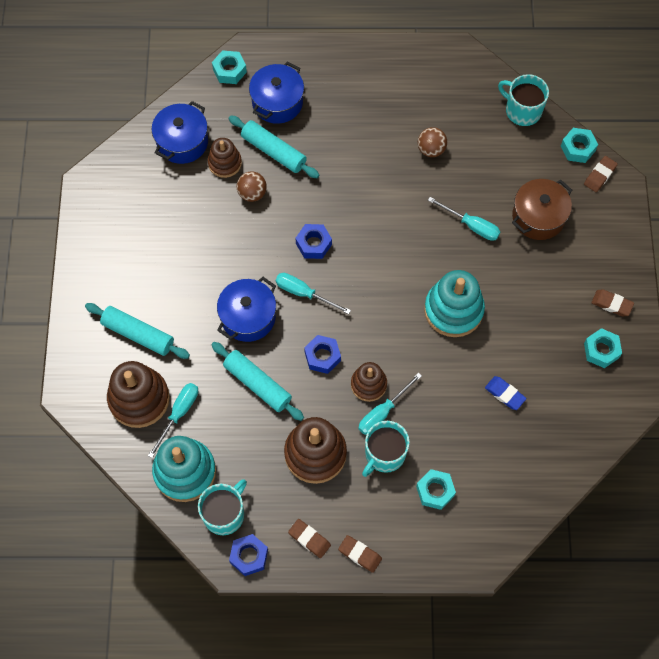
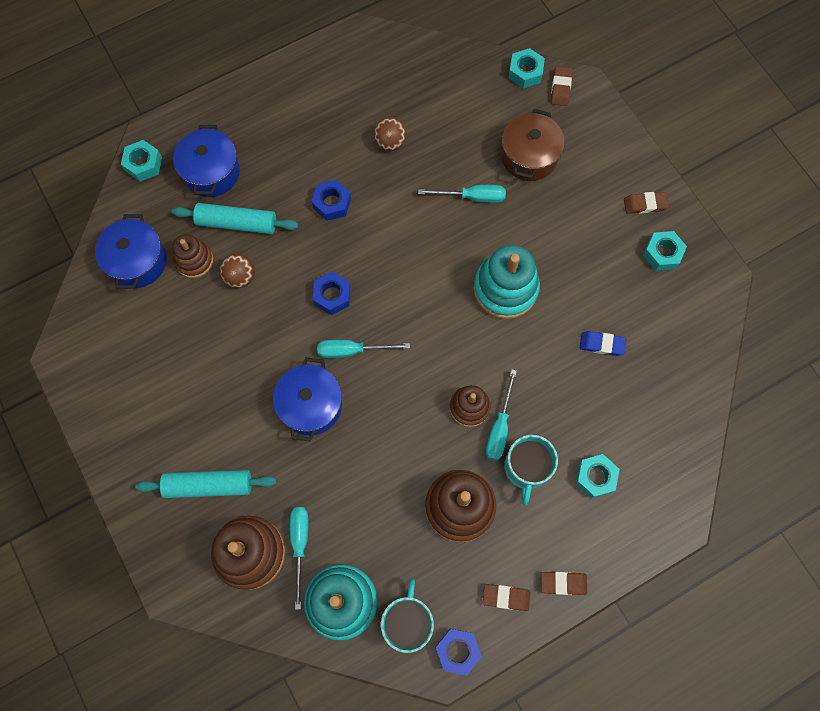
camera: 30 degrees left, 5 degrees up
(257, 384) = (361, 468): turquoise rolling pin -> none
(322, 356) = (408, 404): blue nut -> blue nut (332, 203)
(522, 110) = (453, 62): turquoise mug -> none

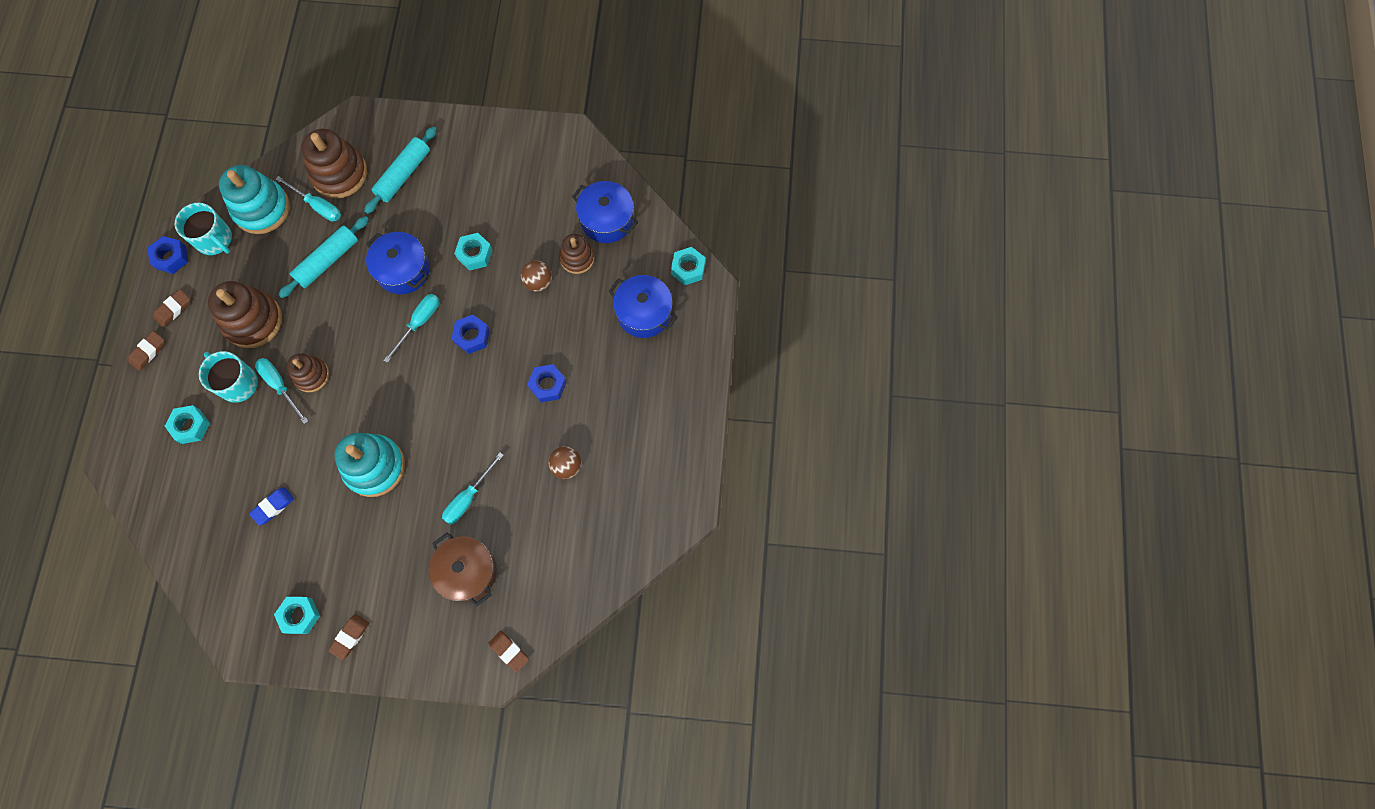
camera: 125 degrees right, 0 degrees up
(237, 223) = (585, 305): turquoise rolling pin -> turquoise rolling pin (327, 261)
(525, 72) = (547, 631): turquoise nut -> turquoise nut (475, 254)

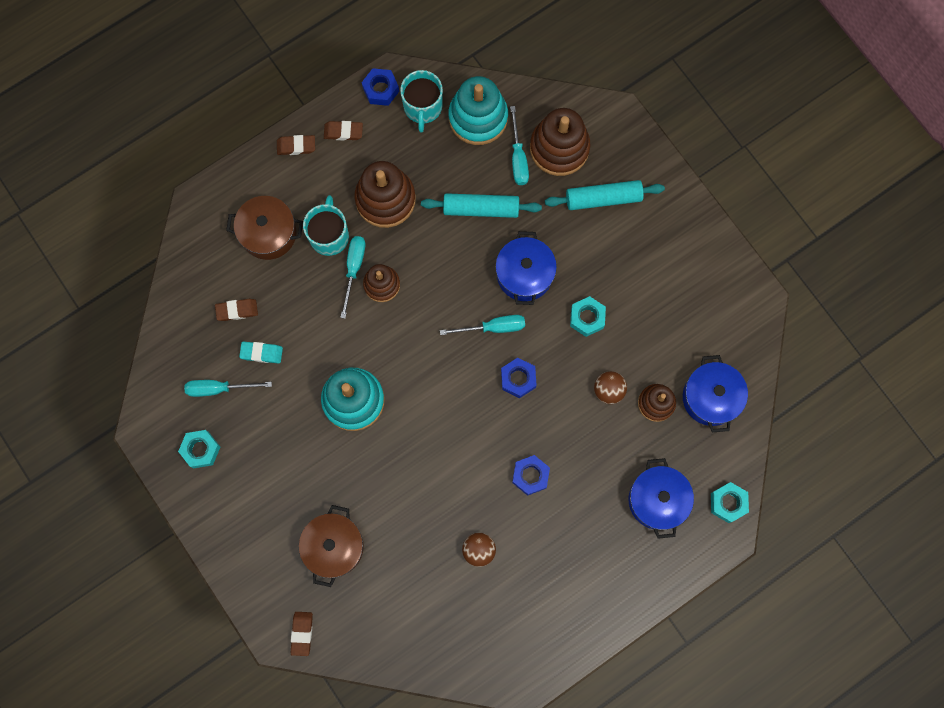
camera: 50 degrees right, 5 degrees up
(190, 426) = (268, 233): turquoise nut -> brown pot
(273, 507) = (261, 353): blue eraser -> turquoise eraser
(350, 637) = (216, 502): brown eraser -> brown eraser (237, 310)
(468, 497) = (390, 495): turquoise screwdriver -> turquoise screwdriver (219, 388)

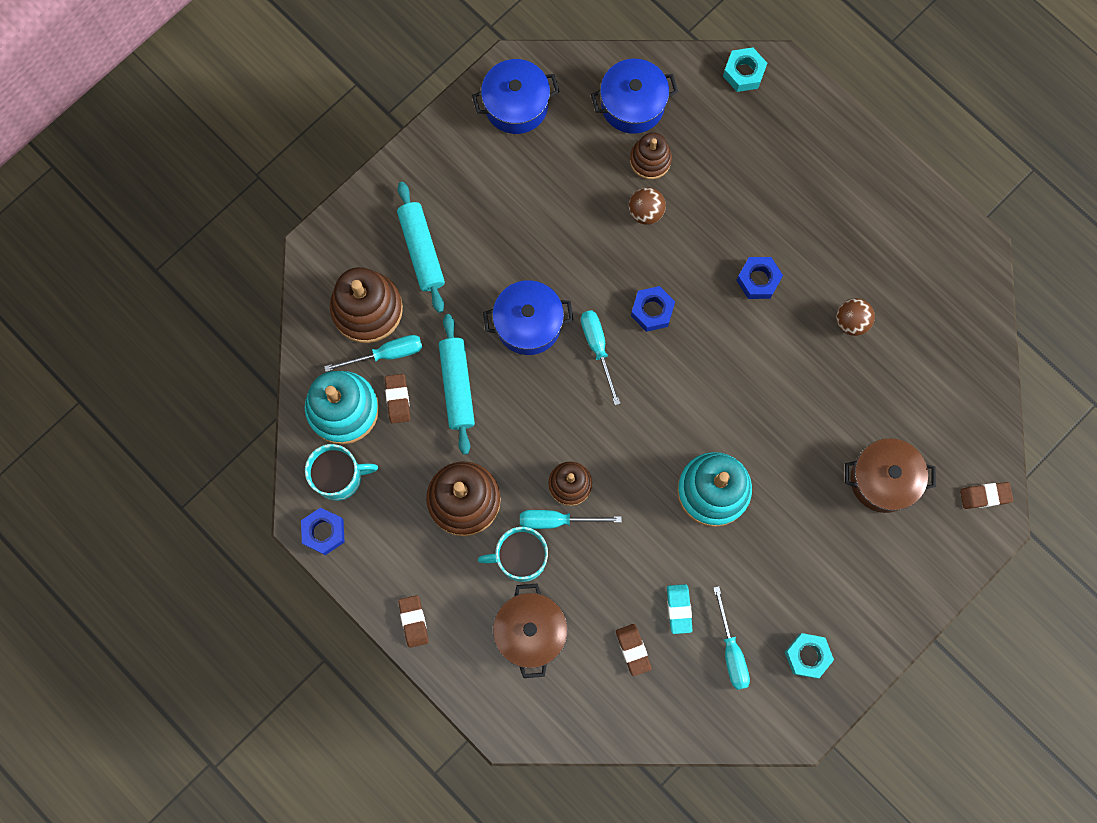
camera: 100 degrees left, 0 degrees up
(343, 132) = (386, 567): brown eraser -> brown eraser (398, 399)
(587, 318) = (567, 247): turquoise nut -> none
(657, 500) = (756, 144): blue pot -> blue pot (516, 105)

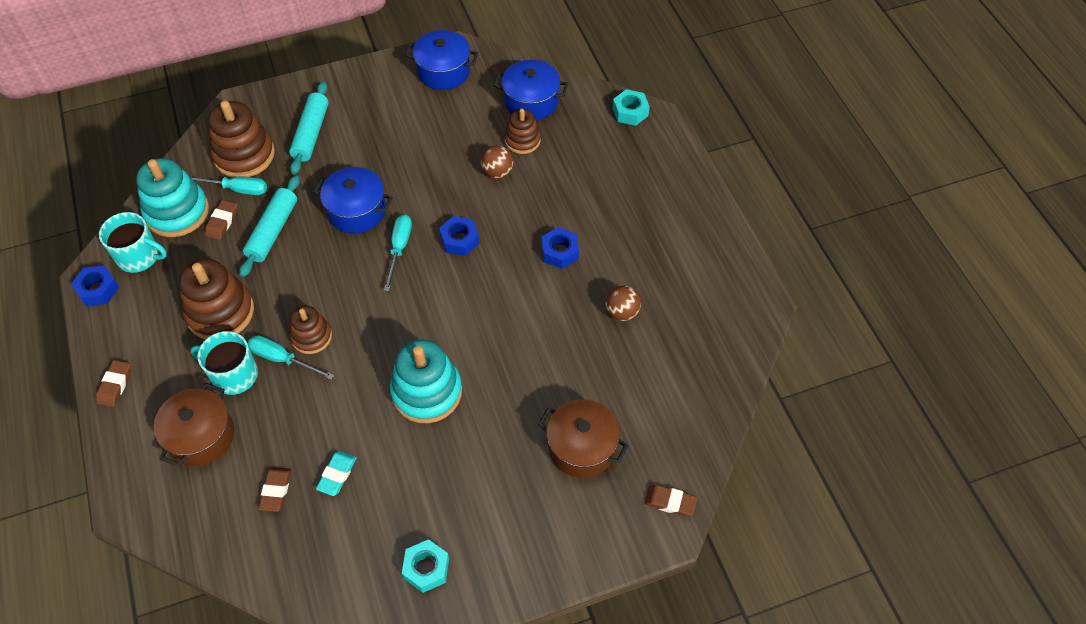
camera: 25 degrees right, 20 degrees down
(731, 651) = (360, 531): turquoise screwdriver -> none

